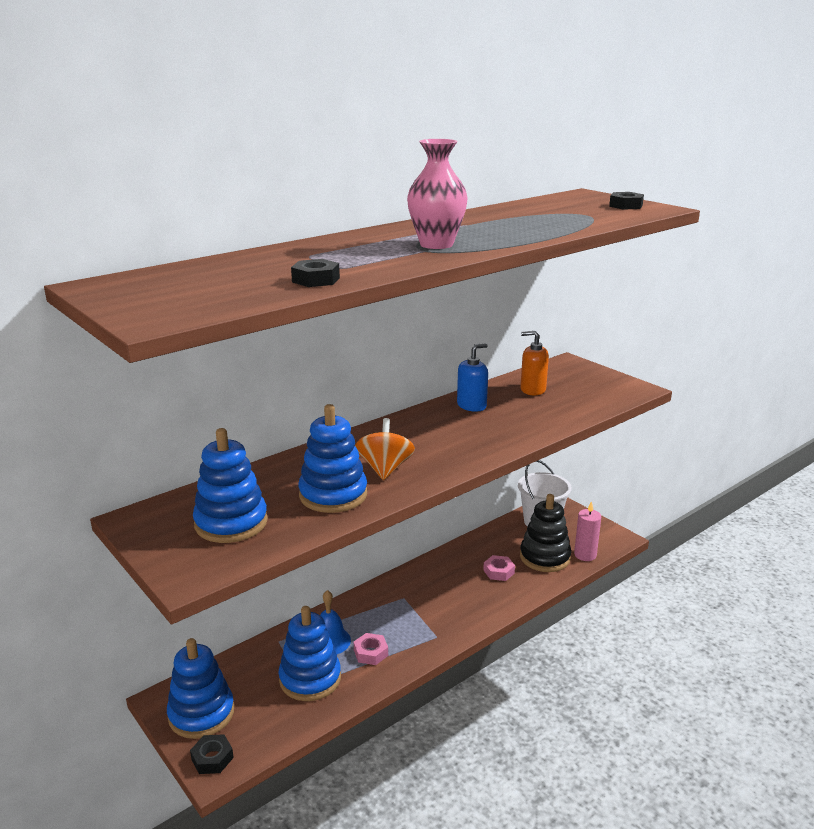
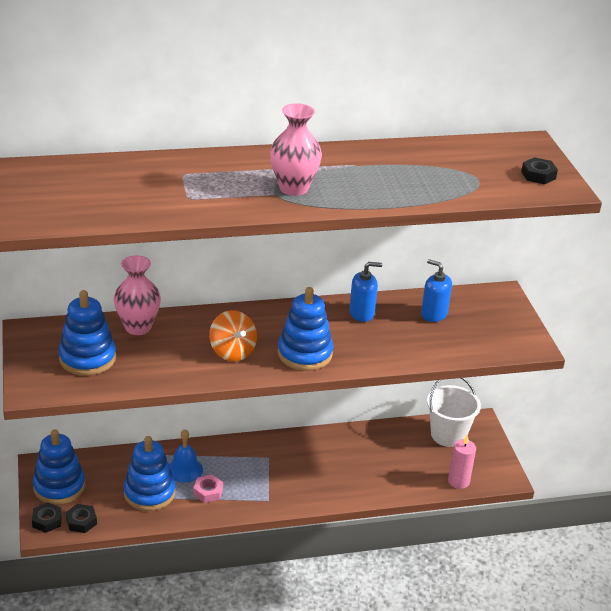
camera: 25 degrees right, 10 degrees up
(263, 478) = (138, 327): none -> pink vase
(316, 280) = (156, 208): black nut -> black nut (81, 521)
(333, 495) = (175, 361): blue stacking toy -> blue stacking toy (305, 354)
(385, 469) = (232, 351): orange spinning top -> orange spinning top turned 120 degrees clockwise
(498, 572) = (367, 466): pink nut -> none
(532, 390) = (434, 314): orange soap dispenser -> blue soap dispenser
(545, 557) = (419, 469): black stacking toy -> none

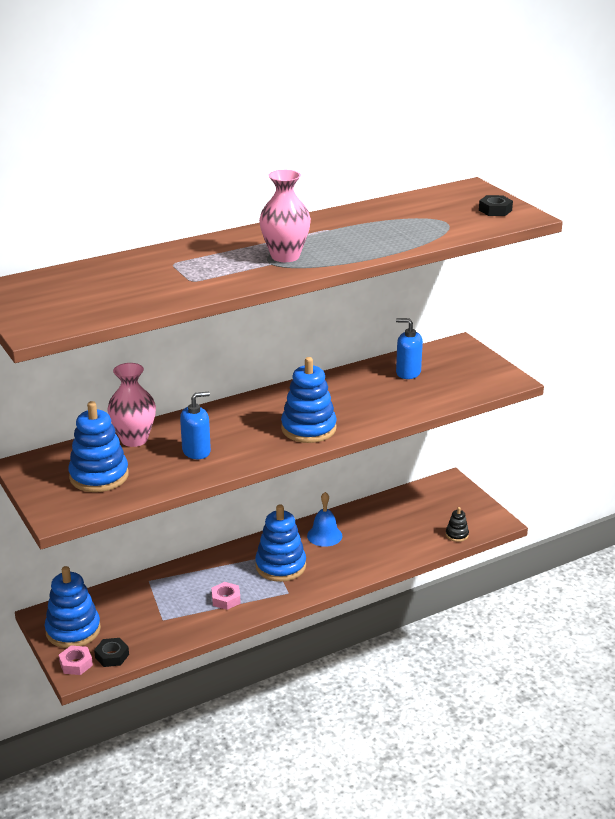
camera: 15 degrees left, 5 degrees down
(47, 521) = (76, 664): black nut -> pink nut
(149, 493) = (168, 614): blue stacking toy -> blue stacking toy (280, 566)
(185, 469) = (193, 585): blue bell -> blue bell (324, 535)
(232, 351) = (239, 441): orange spinning top -> none
(362, 313) = (342, 385): blue soap dispenser -> blue soap dispenser (196, 451)
(448, 435) = (428, 498): white bucket -> none
(458, 481) = (457, 535): pink candle -> black stacking toy

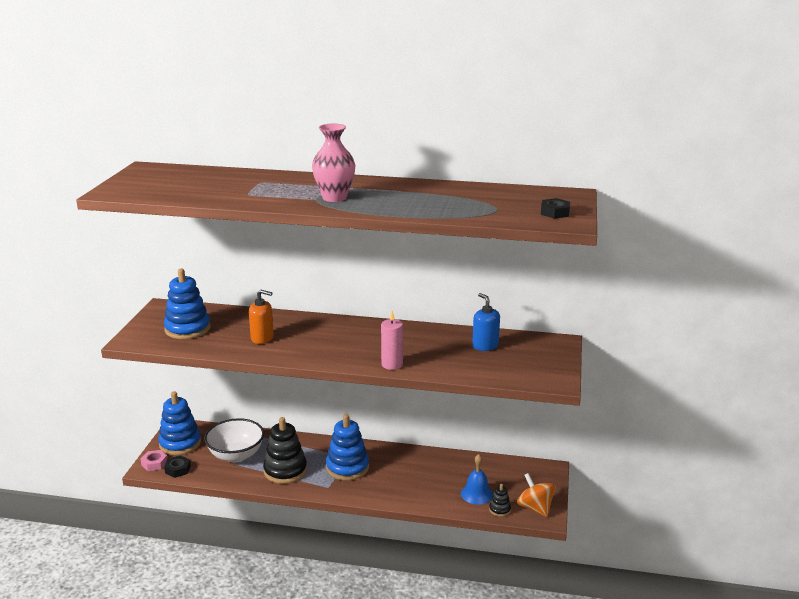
camera: 40 degrees right, 5 degrees down
(134, 439) = (241, 317): pink vase -> none
(153, 610) = (236, 455): none -> white bowl
(196, 451) = (262, 338): blue soap dispenser -> orange soap dispenser
(226, 599) = (285, 471): pink nut -> black stacking toy
(308, 428) = (352, 353): blue stacking toy -> none
(324, 535) = (404, 462): blue bell -> blue bell (476, 494)
(360, 423) = (392, 364): none -> pink candle
(481, 519) = (535, 508): none -> orange spinning top

